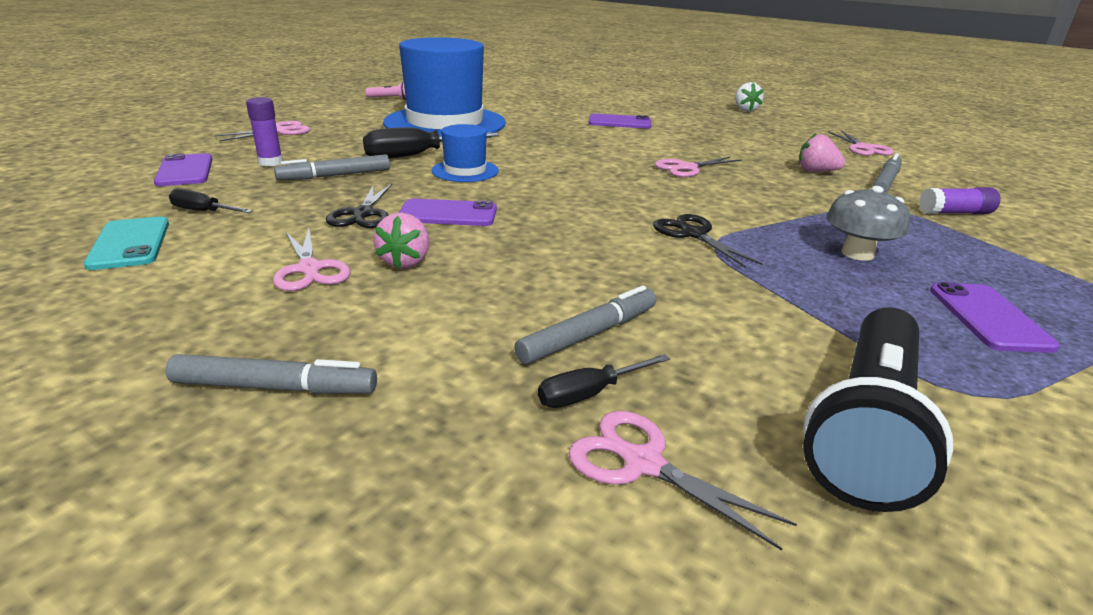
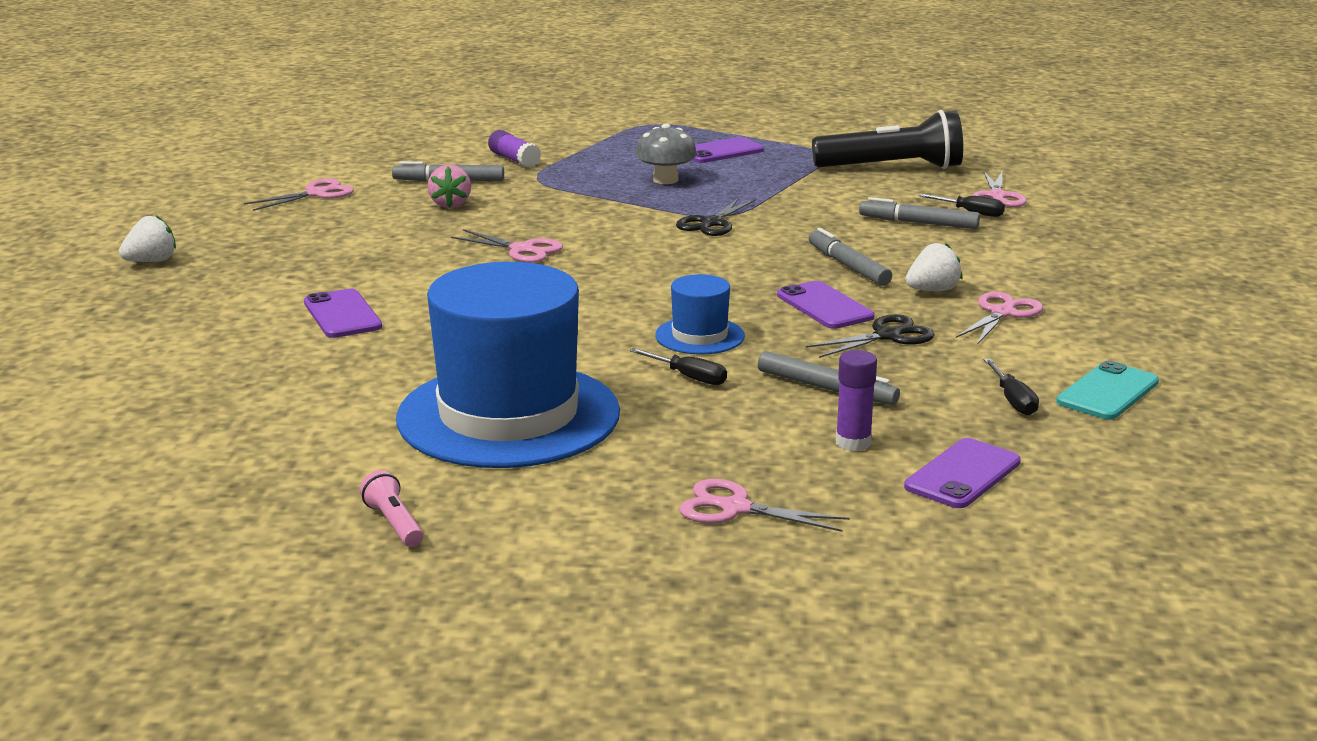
camera: 120 degrees left, 5 degrees down
(275, 387) = (1106, 270): grey marker -> grey marker (848, 266)
(405, 262) = (932, 290): pink strawberry -> white strawberry
(416, 155) = (689, 377): black screwdriver -> black screwdriver, size x0.55

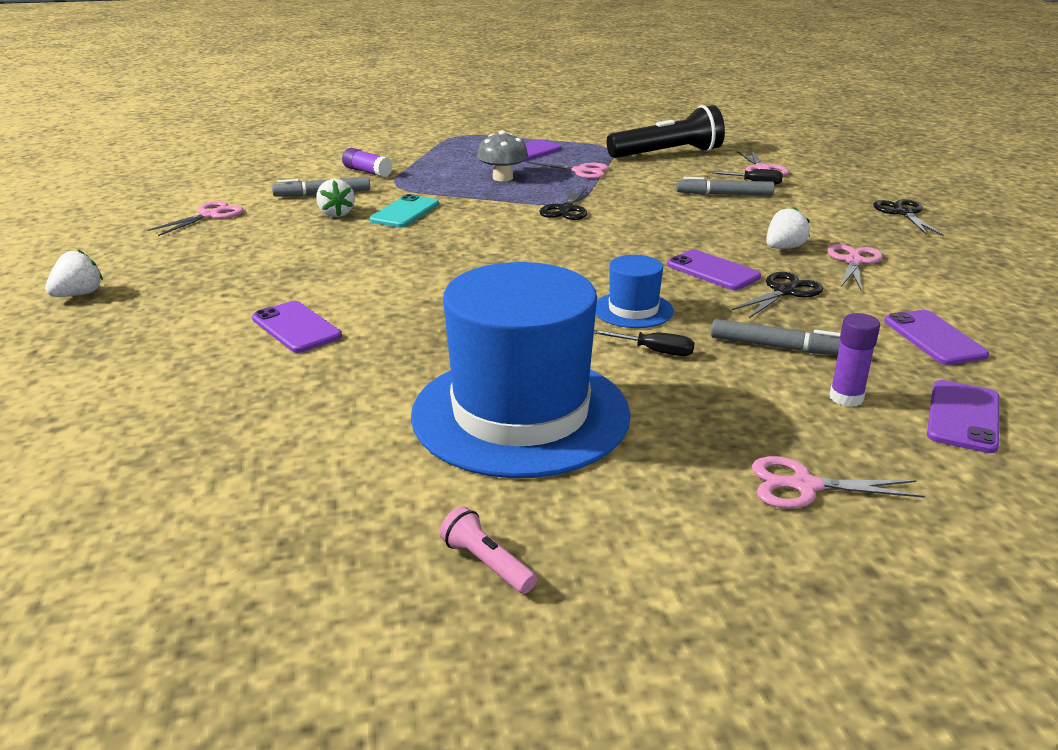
camera: 15 degrees left, 5 degrees up
(450, 204) = (336, 214): pink strawberry -> white strawberry
(522, 250) = (424, 248): pink scissors -> pink scissors (580, 171)
(848, 266) = (702, 234): grey marker -> none
(1013, 400) = (934, 338): black screwdriver -> purple phone
(1108, 392) = (997, 321): turquoise phone -> turquoise phone (405, 212)
(1126, 265) = (903, 213): none -> black scissors

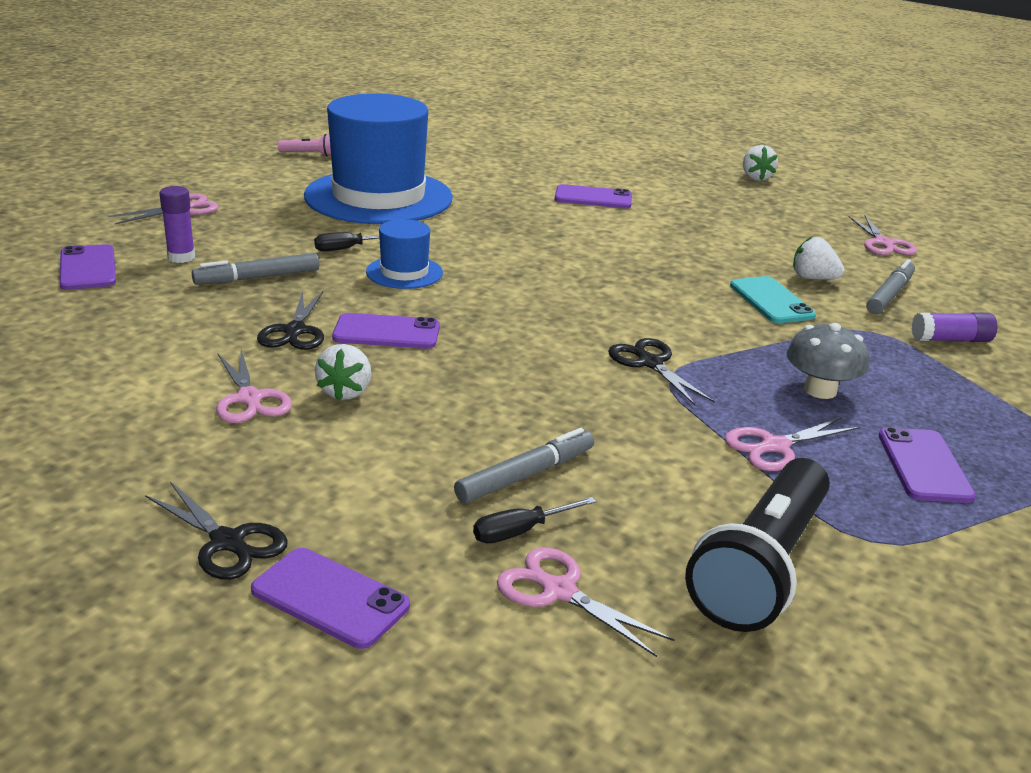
camera: 135 degrees right, 0 degrees up
(934, 338) = (123, 325): purple phone -> purple phone (330, 598)

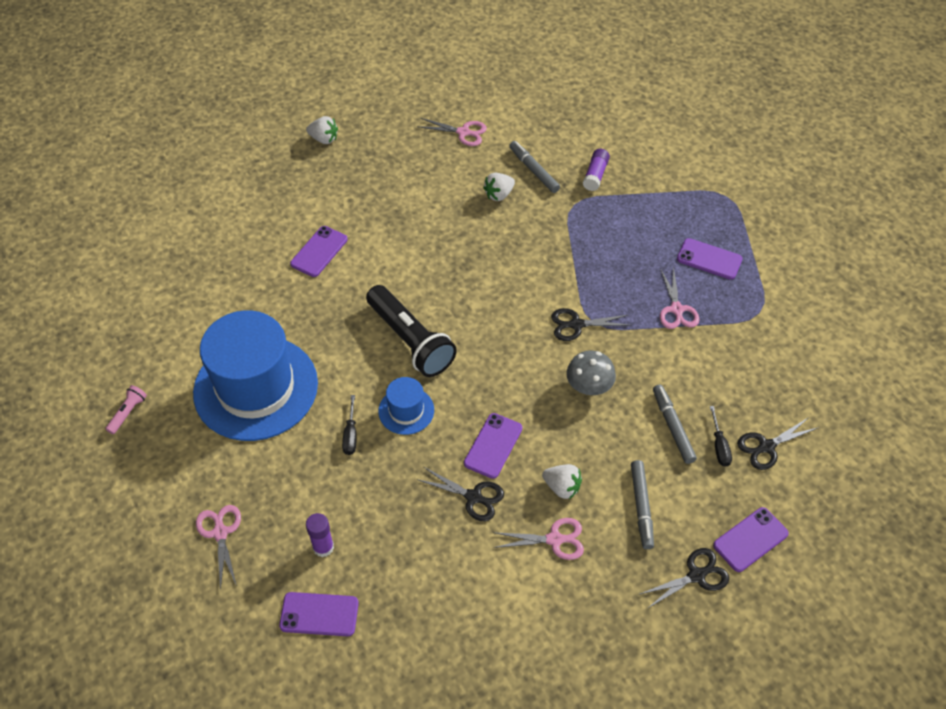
camera: 65 degrees left, 25 degrees up
(257, 278) = (380, 503): grey marker -> grey marker (641, 507)
(559, 591) = (766, 446): pink scissors -> black scissors
(762, 566) = (767, 362): black flashlight -> black flashlight (410, 340)
(771, 301) = (521, 230): turquoise phone -> none
(820, 390) = (629, 262): grey mushroom -> grey mushroom (589, 386)

